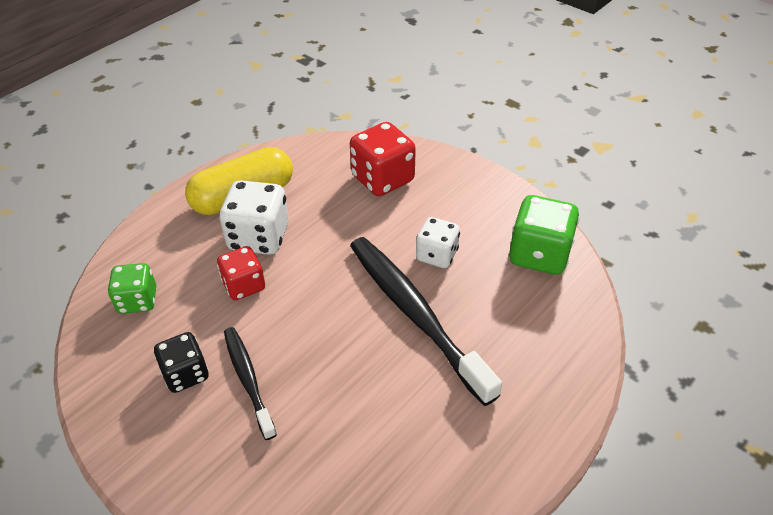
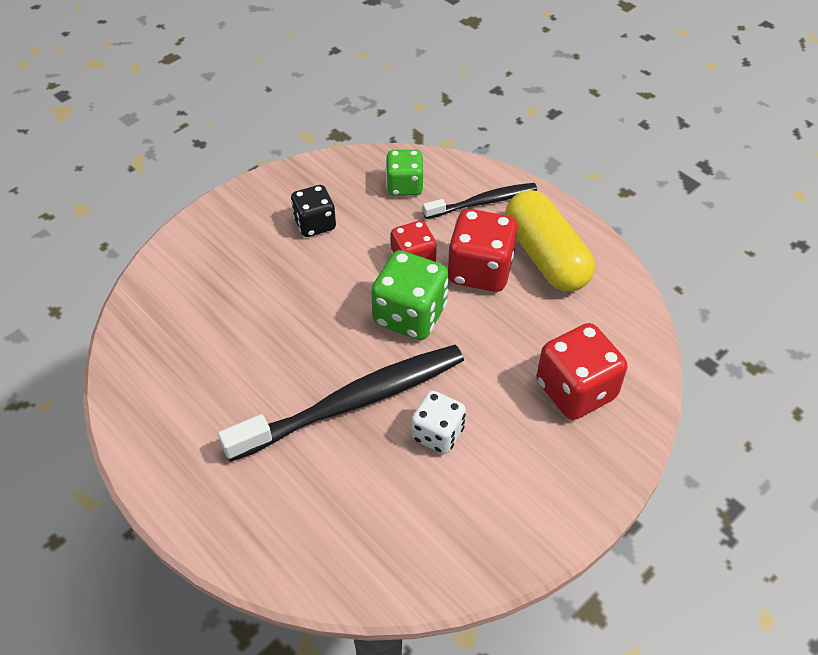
camera: 95 degrees right, 5 degrees up
(248, 379) = (299, 266): black toothbrush -> black toothbrush (483, 202)
(259, 237) = (480, 271): white dice -> red dice
(539, 254) = (427, 549): green dice -> green dice (410, 315)

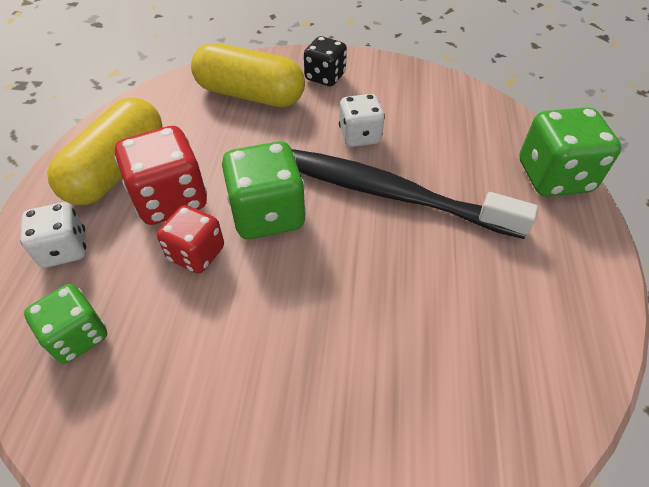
camera: 130 degrees left, 0 degrees up
(245, 540) = (554, 177): none -> green dice
(315, 224) = (211, 383): black dice -> black dice (325, 77)
(483, 202) = (64, 249): black toothbrush -> white dice
(576, 390) = (250, 95): red dice -> yellow capsule

